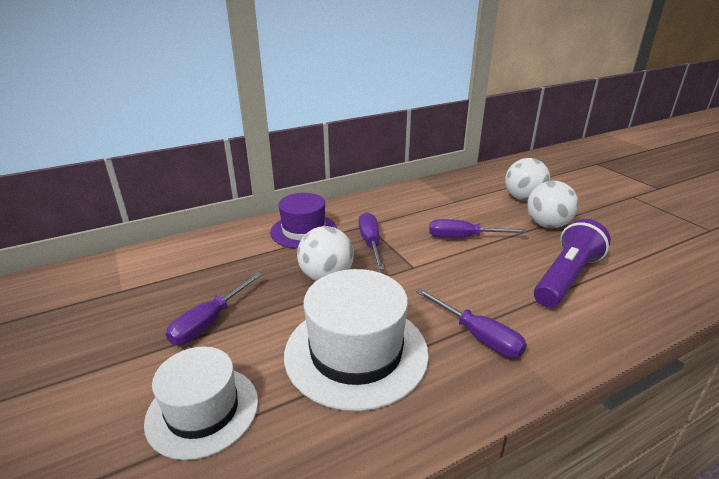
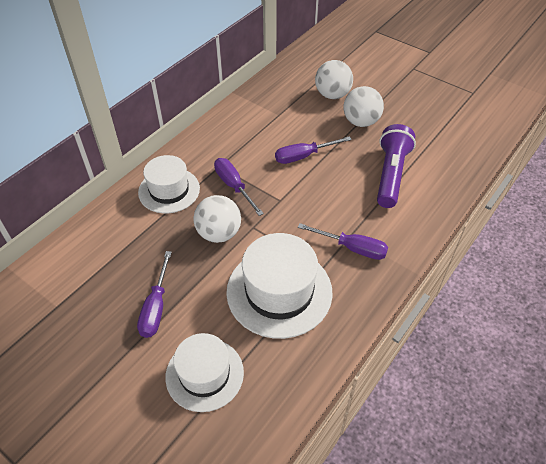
camera: 25 degrees left, 20 degrees up
(304, 231) = (169, 190): purple hat -> white hat

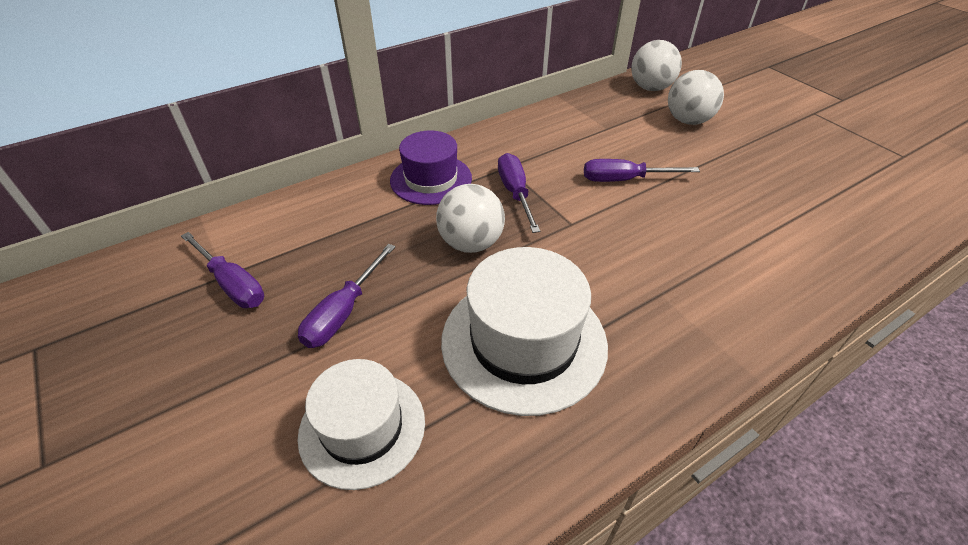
camera: 20 degrees right, 5 degrees down
(169, 190) = (431, 179): white hat -> purple hat
(352, 248) = (658, 312): purple screwdriver -> purple screwdriver (232, 284)
(361, 122) = (719, 157): white ball -> white ball (650, 88)
(391, 175) = (748, 229): purple flashlight -> none

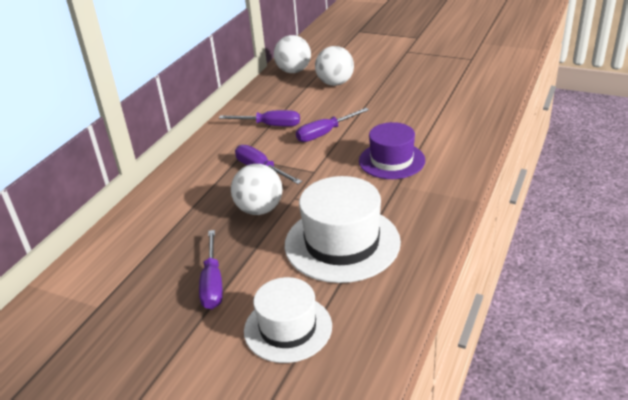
camera: 30 degrees left, 10 degrees down
(232, 284) = (111, 308): purple screwdriver -> purple screwdriver (270, 125)
(431, 179) = (192, 185): purple hat -> purple hat (391, 160)

